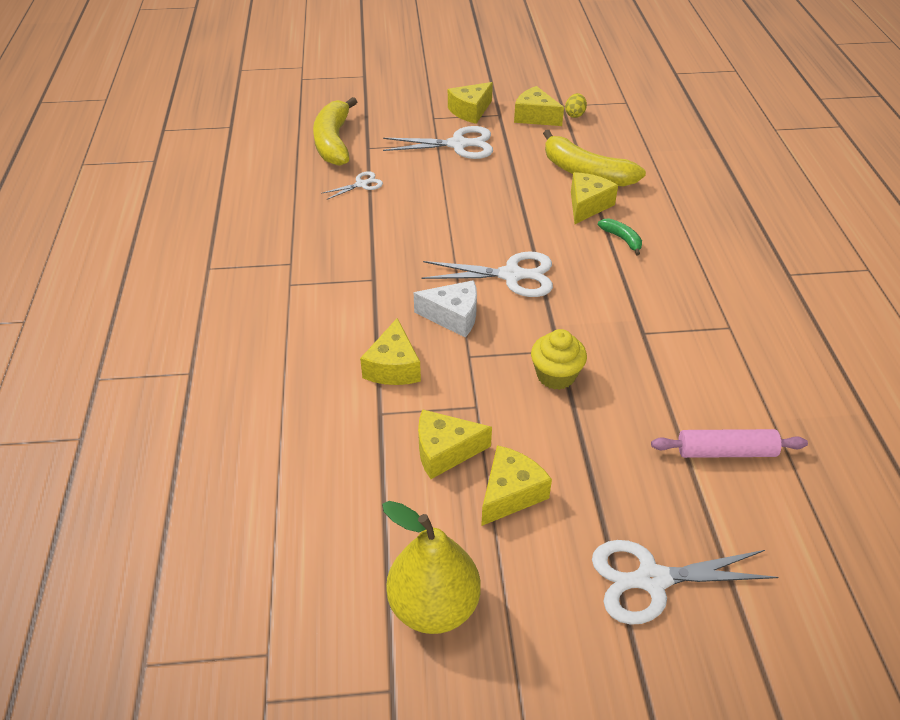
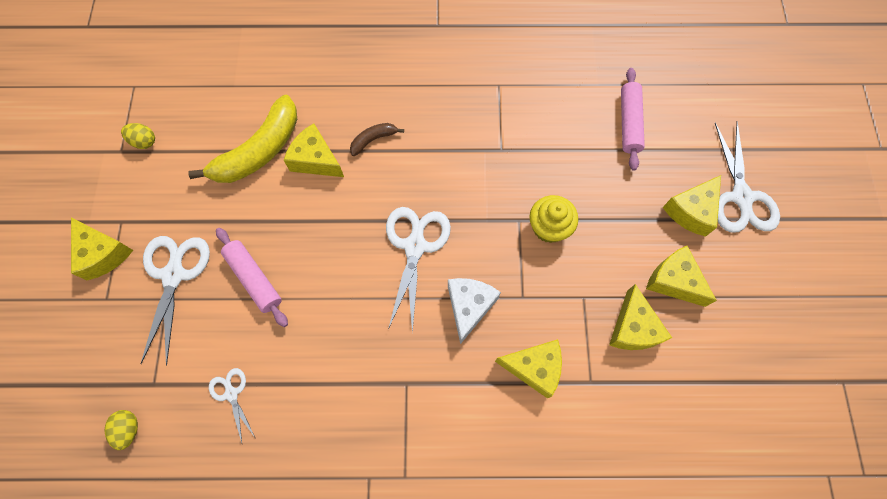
camera: 85 degrees left, 25 degrees up
(333, 142) = (129, 429): yellow banana -> yellow egg
(434, 606) = (776, 348): yellow pear -> none
(461, 184) = (254, 279): none -> pink rolling pin
(535, 117) = (137, 183): yellow cheese -> yellow cheese (691, 211)
(622, 239) = (373, 140): green banana -> brown banana

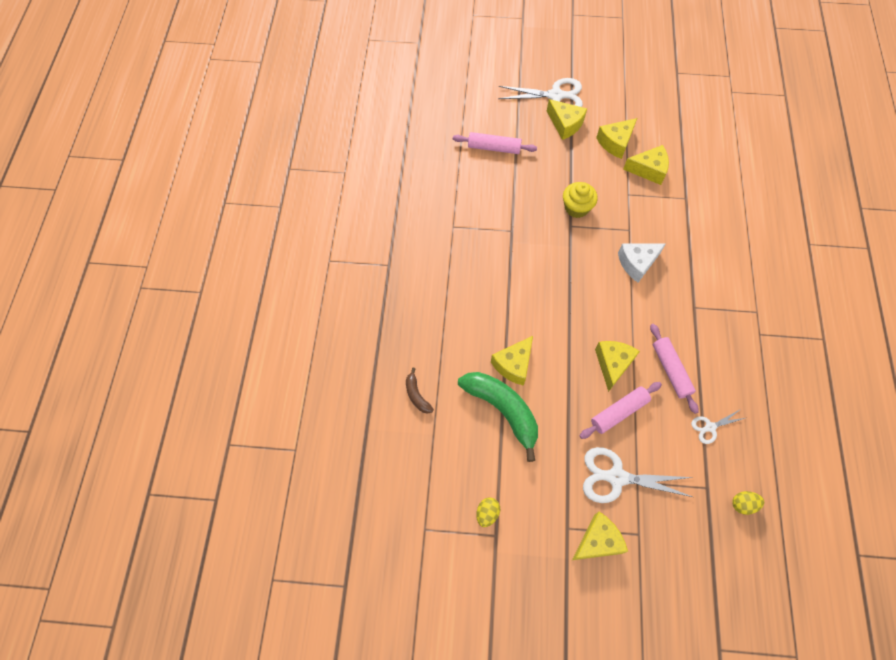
camera: 85 degrees left, 5 degrees down
(259, 151) = (503, 410): yellow banana -> green banana
(310, 346) = (671, 370): none -> pink rolling pin
(373, 140) = (497, 320): brown banana -> brown banana (416, 395)
(415, 246) = (591, 295): white scissors -> none
(469, 306) = (637, 263): white cheese -> white cheese turned 45 degrees counterclockwise
(534, 368) = (678, 229): yellow cheese -> yellow cheese (613, 364)

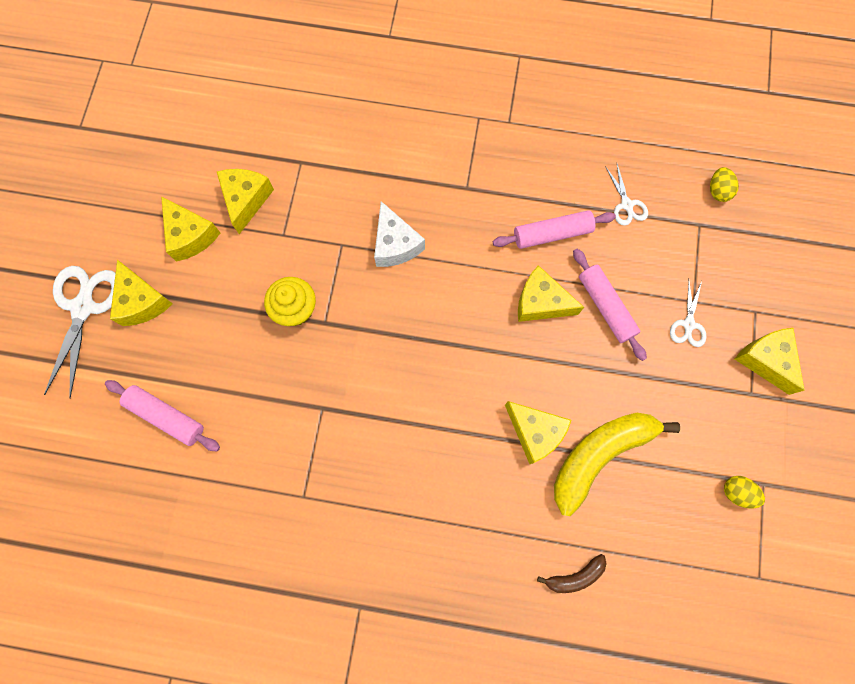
camera: 85 degrees left, 10 degrees up
(494, 148) = (166, 416): pink rolling pin -> pink rolling pin turned 75 degrees counterclockwise
(503, 410) = (599, 455): green banana -> yellow banana
(565, 124) = (142, 301): yellow cheese -> yellow cheese turned 105 degrees clockwise
(616, 477) = (688, 324): white scissors -> white scissors, size x0.53

